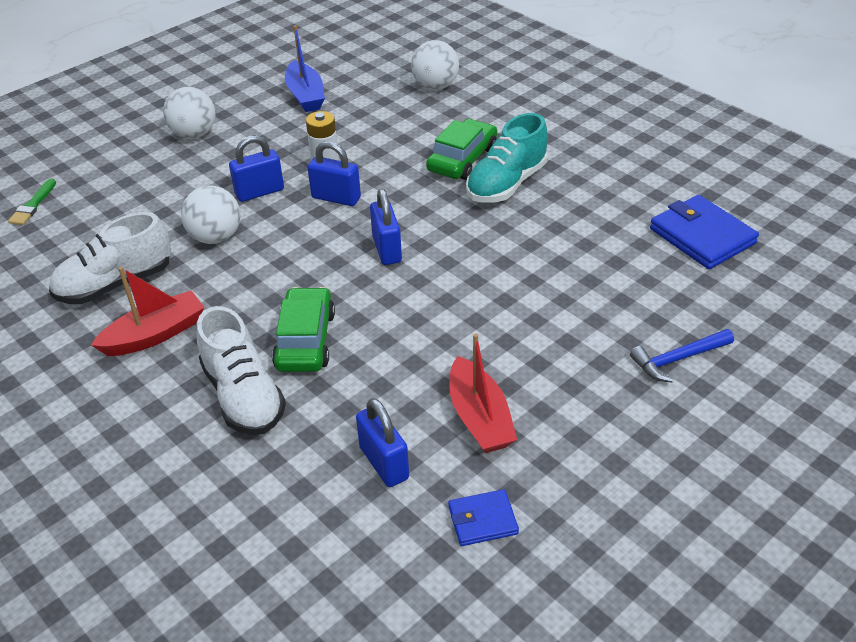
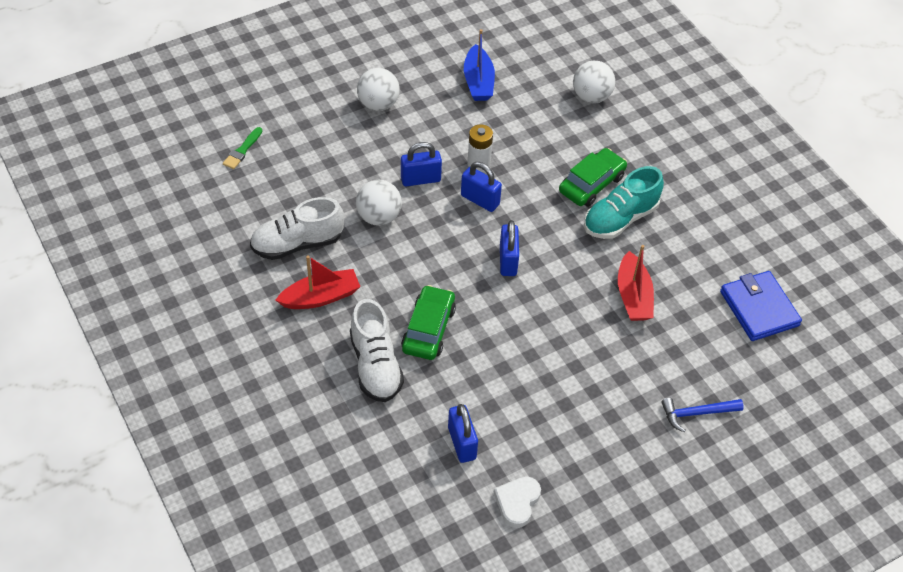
camera: 10 degrees right, 10 degrees up
(479, 417) = (537, 424): red boat -> red boat (633, 296)
(482, 520) = (517, 502): blue wallet -> white heart

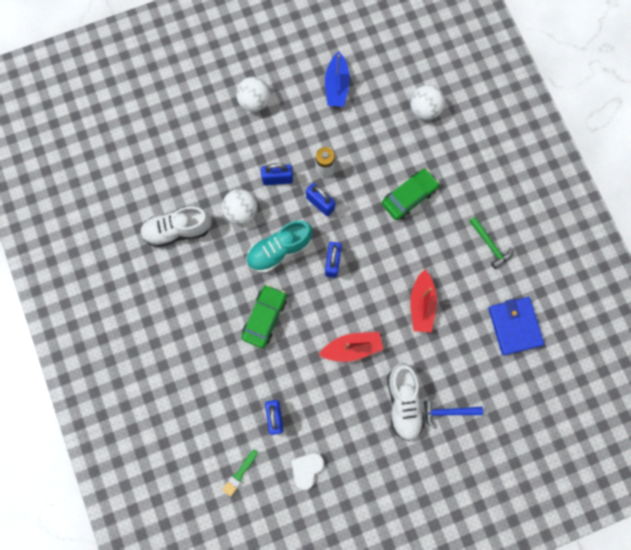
camera: 10 degrees right, 25 degrees up
(242, 150) = (145, 137): green brush -> green brush (239, 474)
(320, 297) = (189, 280): red boat -> red boat (352, 348)
(375, 365) = (222, 345): white shoe -> white shoe (403, 403)
(620, 219) = (425, 232): turquoise shoe -> turquoise shoe (279, 250)
(705, 225) = (490, 245): none -> green hammer

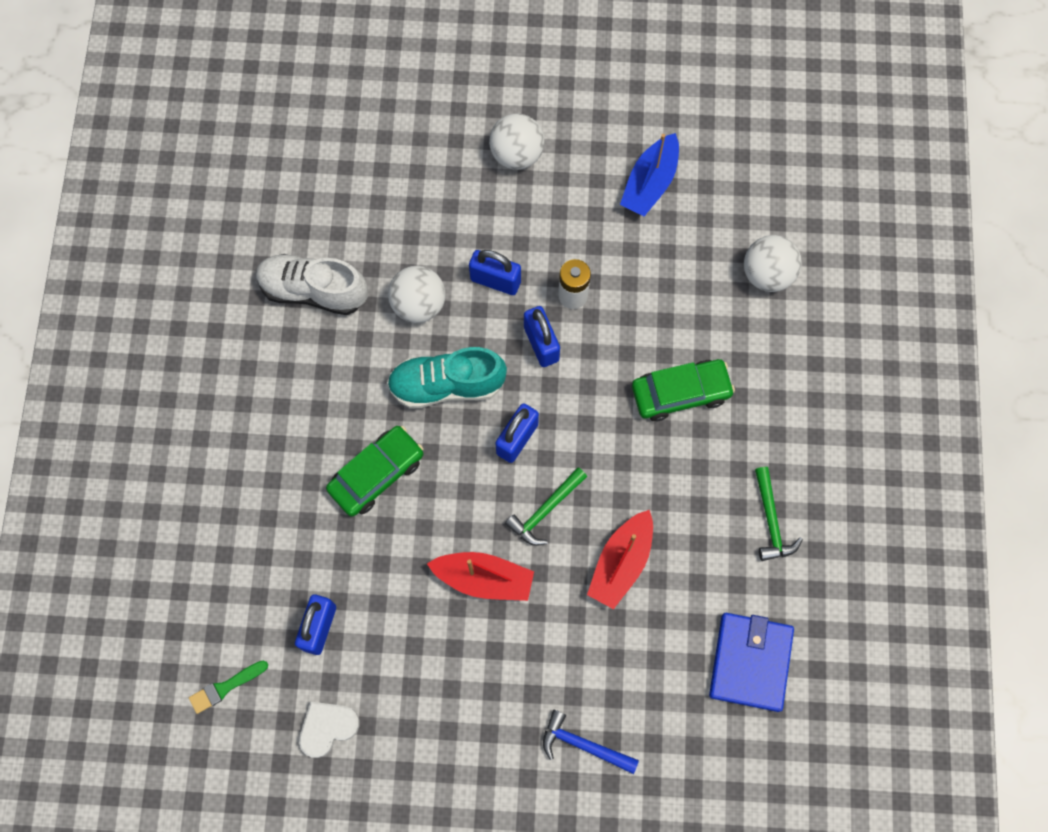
camera: 25 degrees right, 5 degrees down
(367, 295) = (545, 510): none -> green hammer
(403, 403) = (521, 698): white shoe -> none

